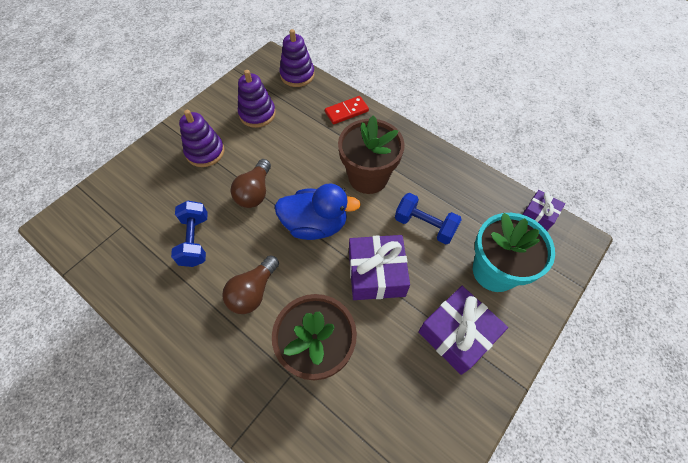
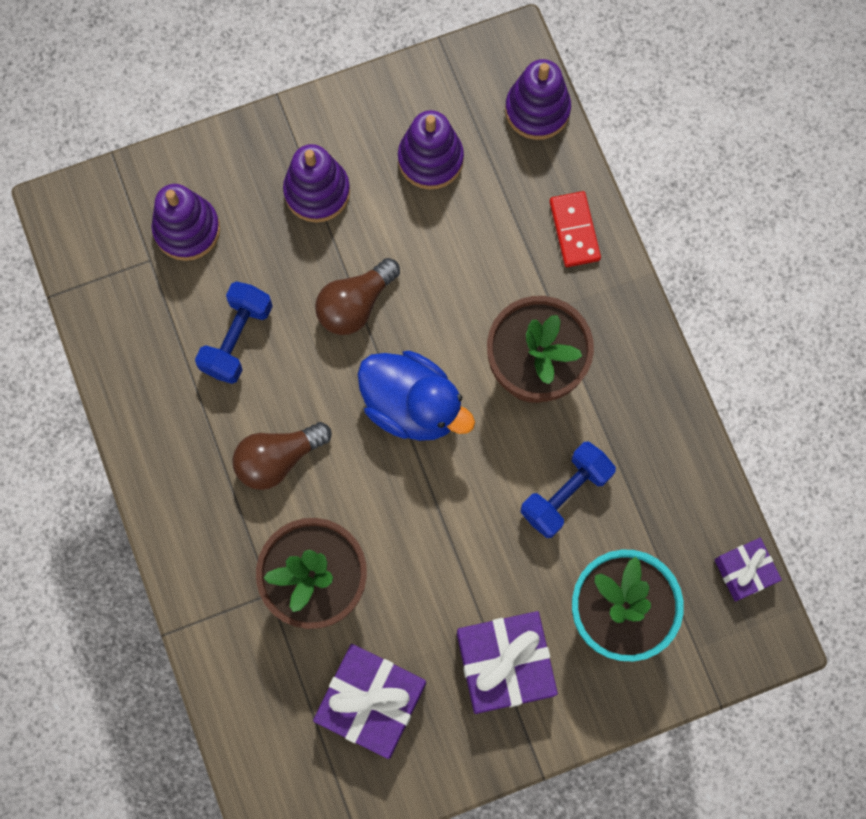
camera: 30 degrees right, 15 degrees up
(138, 201) = (187, 229): none -> purple stacking toy
(346, 111) = (574, 230): red domino -> red domino turned 75 degrees clockwise
(376, 273) = (452, 525): purple gift -> purple gift (371, 702)
(424, 225) = (565, 494): blue dumbbell -> blue dumbbell turned 75 degrees clockwise

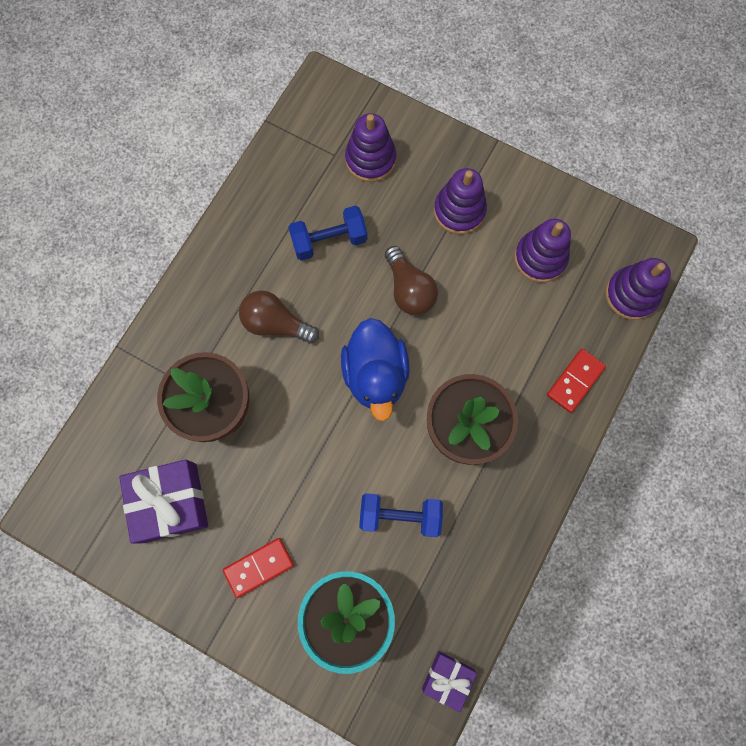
camera: 50 degrees right, 0 degrees up
(355, 305) = (409, 290): brown light bulb -> brown light bulb turned 120 degrees counterclockwise
(504, 664) = (259, 567): purple gift -> red domino

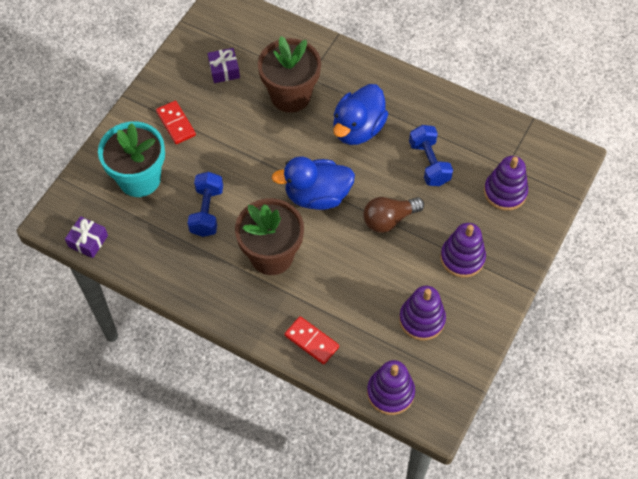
camera: 90 degrees right, 15 degrees down
(170, 503) = (224, 70): purple gift -> purple gift, size x0.57
(276, 323) = (358, 129): brown light bulb -> blue duck

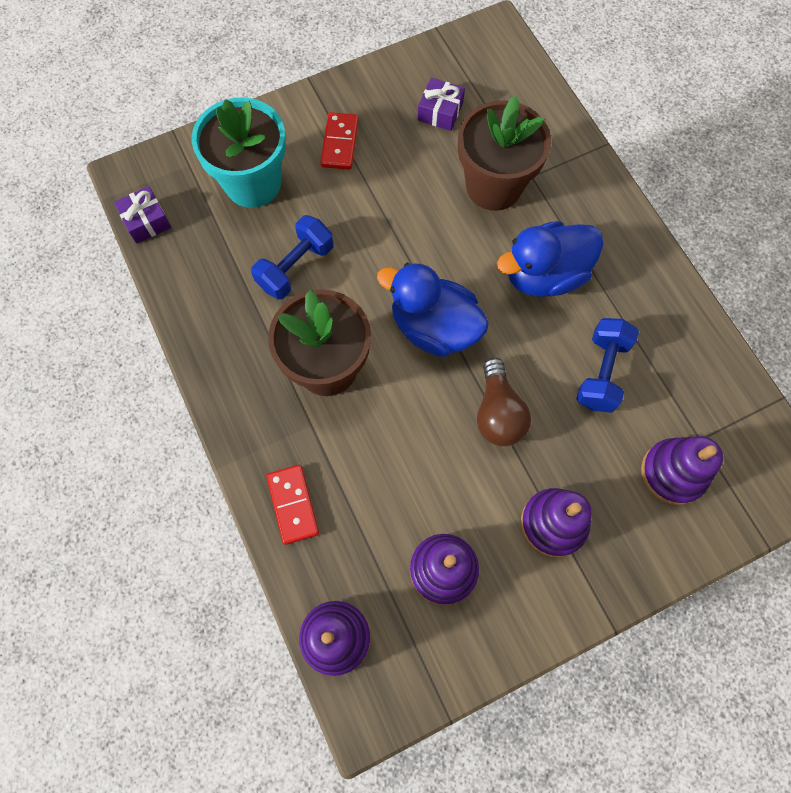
camera: 35 degrees right, 10 degrees up
(389, 219) = (498, 413): brown light bulb -> brown light bulb turned 105 degrees counterclockwise

